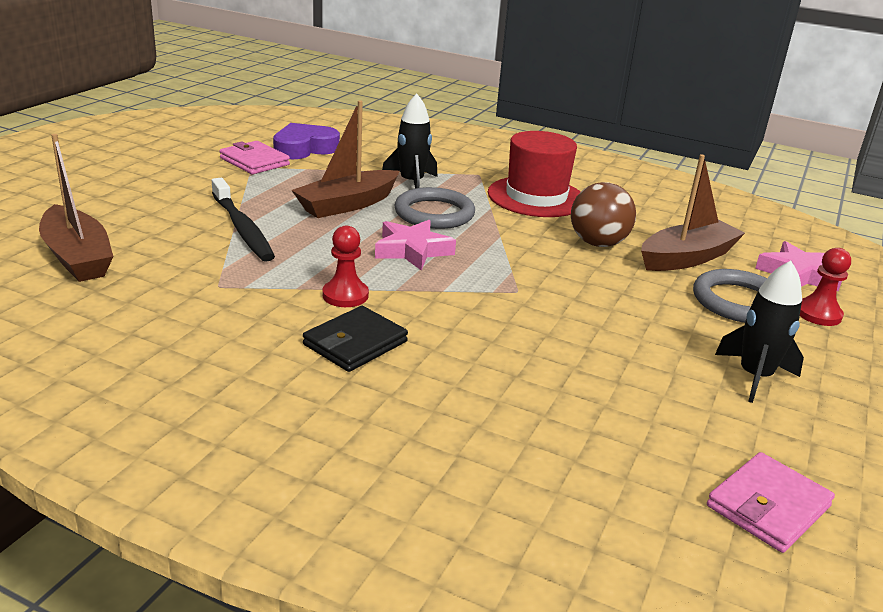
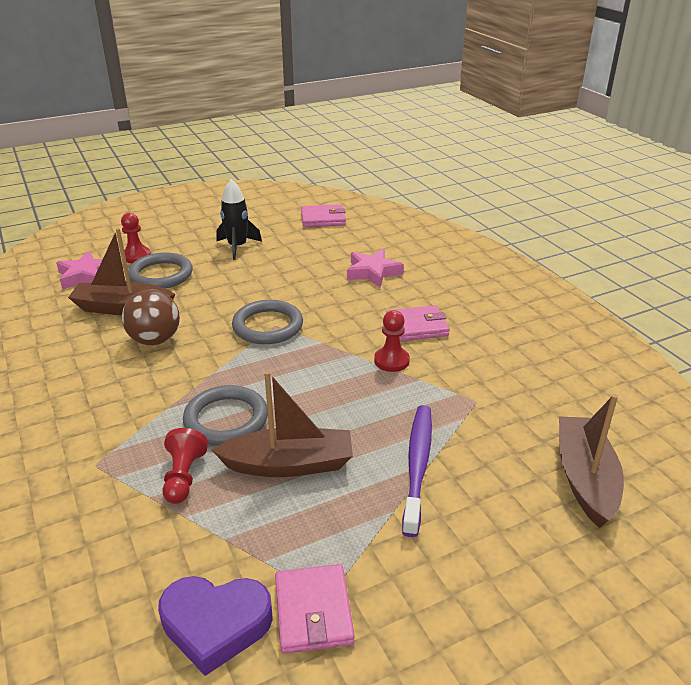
camera: 140 degrees left, 5 degrees up
(242, 228) = (418, 465): black toothbrush -> purple toothbrush
(355, 343) = (416, 327): black wallet -> pink wallet
(411, 183) = (183, 477): black rocket -> red pawn
(412, 250) = (299, 383): pink star -> pink star (373, 272)
(523, 287) = (268, 326): none -> grey ring
(536, 197) = (104, 406): red hat -> none

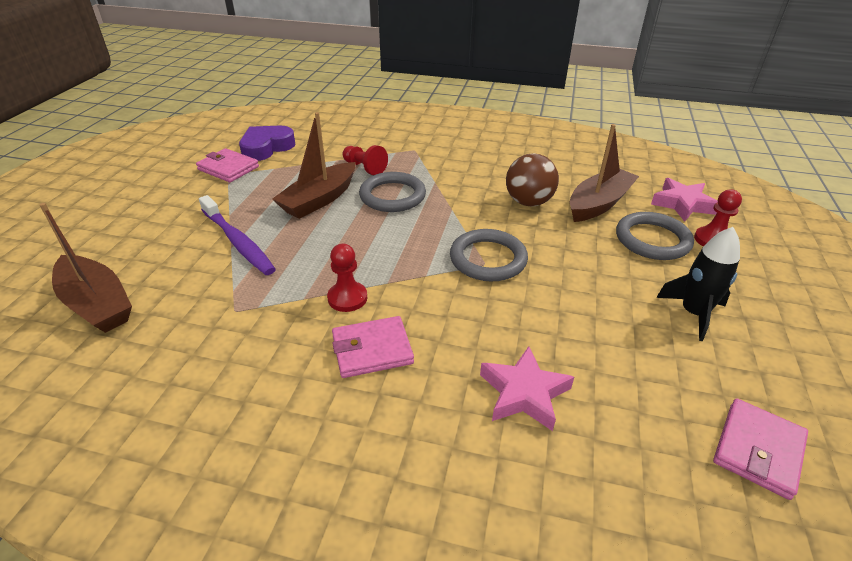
camera: 130 degrees right, 5 degrees up
(416, 327) = (372, 350): pink wallet -> pink wallet turned 45 degrees clockwise

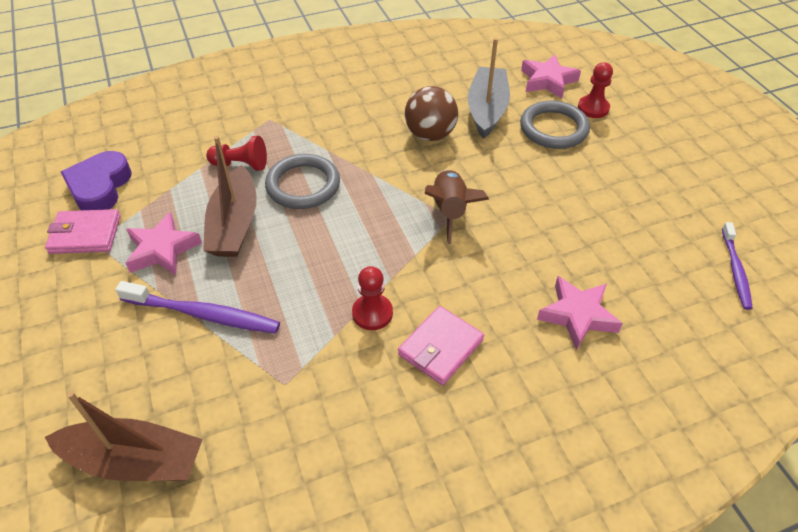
camera: 35 degrees left, 10 degrees up
(259, 194) = (162, 249): none -> pink star
(488, 259) = (450, 211): grey ring -> brown rocket
(598, 204) = (487, 110): brown boat -> grey boat
(693, 313) = (629, 184): black rocket -> none
(758, 450) = (735, 270): pink wallet -> purple toothbrush

